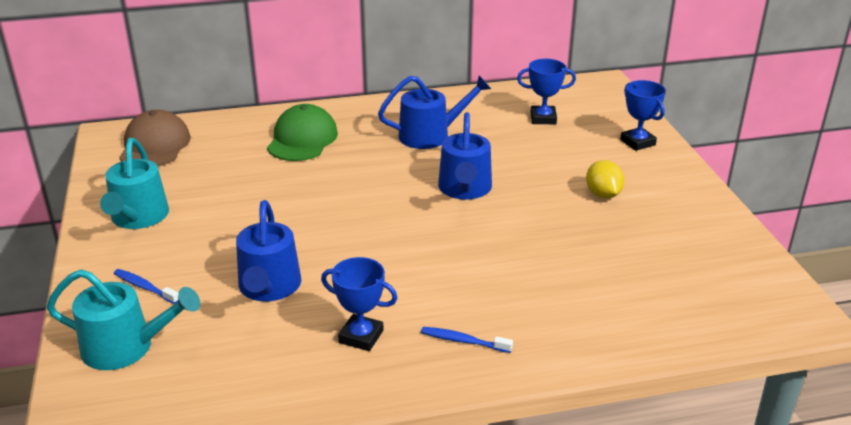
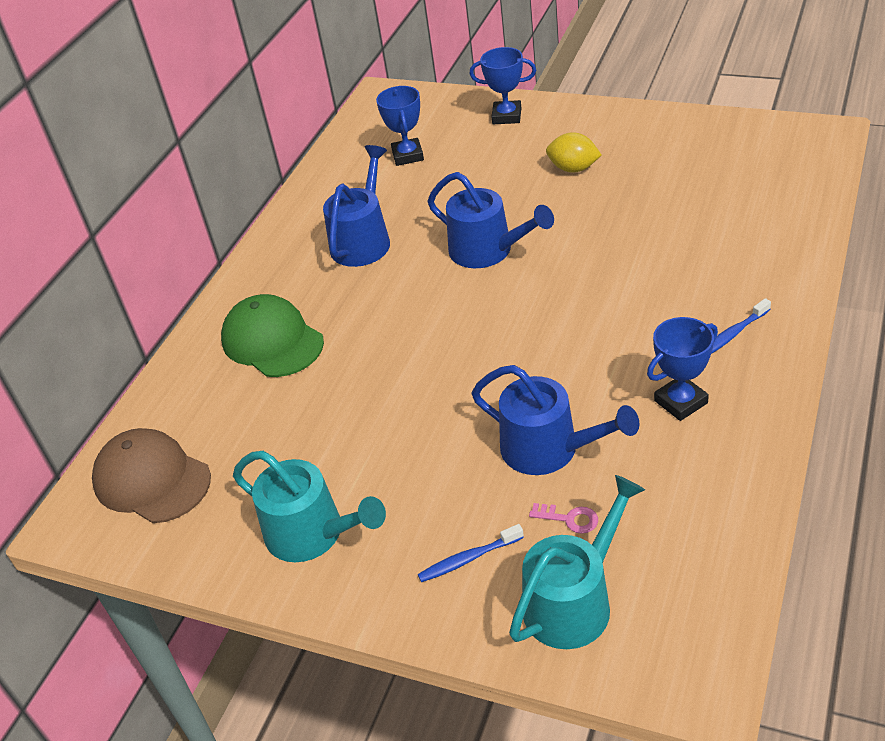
camera: 50 degrees left, 10 degrees up
(204, 319) = (569, 519): none -> pink key
(543, 118) = (408, 155): blue trophy -> blue trophy turned 45 degrees counterclockwise

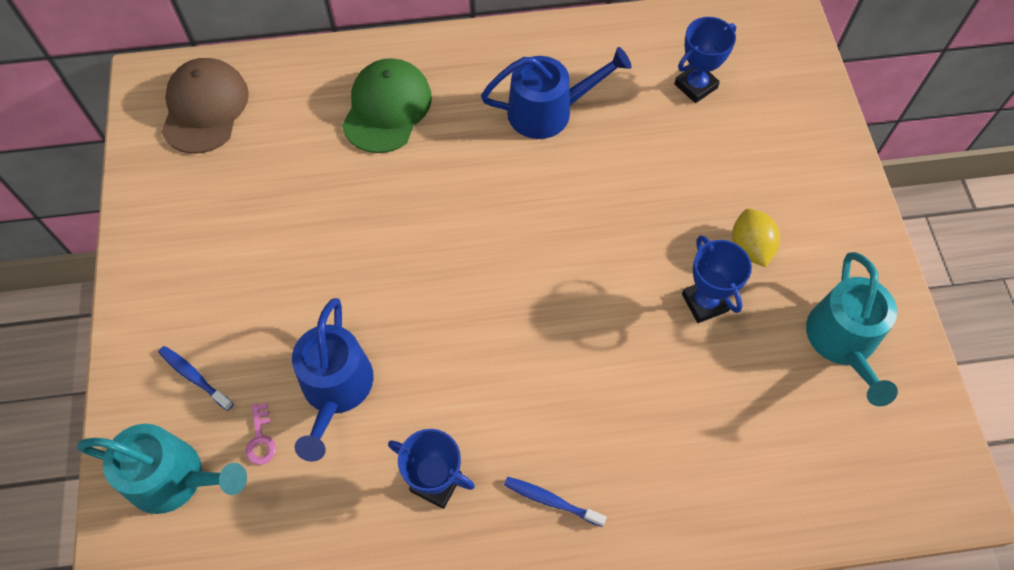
camera: 55 degrees right, 20 degrees up
(312, 534) = (186, 249): turquoise watering can -> turquoise watering can (843, 342)
(487, 251) = (580, 224): blue watering can -> none
(507, 116) = (810, 145): blue trophy -> blue trophy (705, 302)

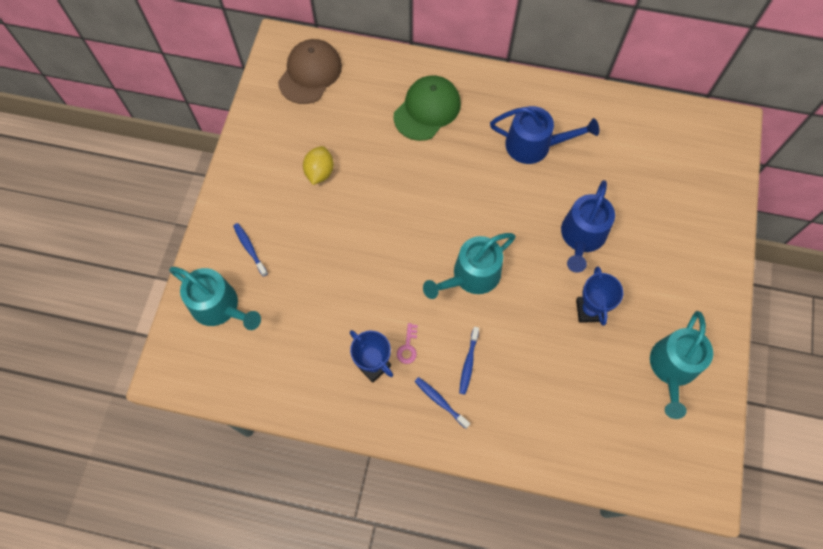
camera: 20 degrees right, 5 degrees up
(261, 439) = (277, 301): pink key -> pink key (408, 347)
(335, 389) = (332, 285): blue watering can -> blue watering can (582, 237)
(529, 309) = (471, 276): none -> turquoise watering can
(570, 431) = (468, 363): none -> blue toothbrush
(695, 86) = (644, 159): blue trophy -> none
(750, 247) = (635, 284): yellow lemon -> yellow lemon (319, 172)

